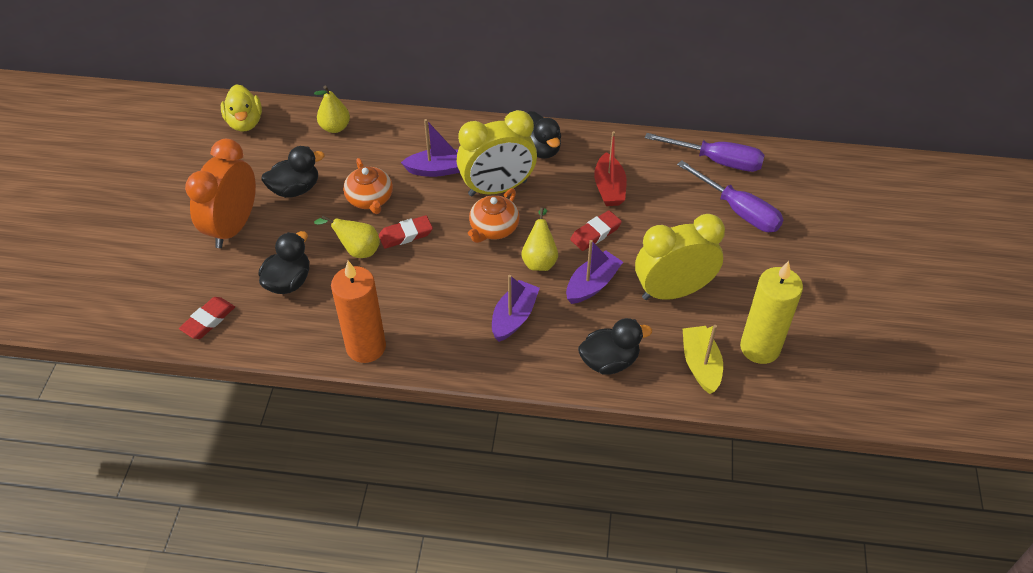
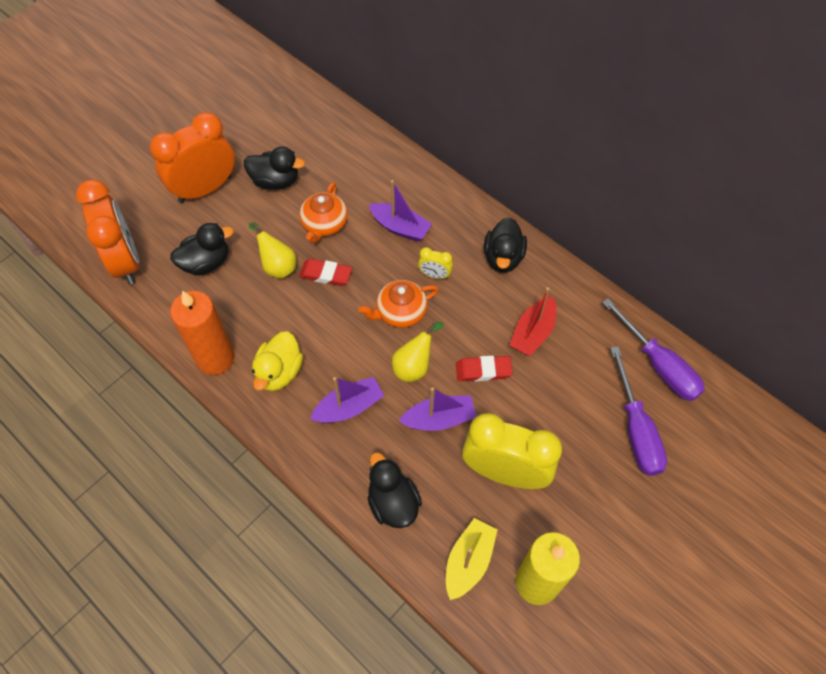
camera: 35 degrees right, 10 degrees up
(208, 320) = (126, 261): red eraser -> orange clock
(245, 122) = (286, 98): yellow duck -> yellow duck (279, 372)
(335, 127) = (350, 140): yellow pear -> none
(497, 188) = (435, 275): yellow clock -> yellow clock, size x0.43
(609, 361) = (393, 503): black duck -> black duck turned 135 degrees counterclockwise

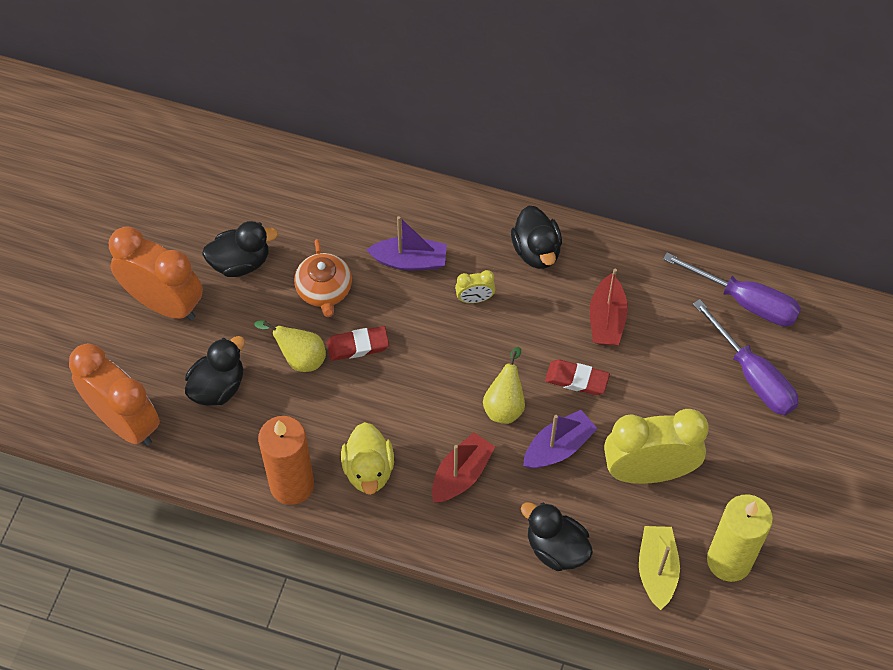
camera: 25 degrees left, 0 degrees up
(205, 189) = (164, 303): orange clock -> orange clock turned 90 degrees clockwise
(349, 407) = (461, 475): purple boat -> red boat
(400, 312) = (460, 354): orange teapot -> none
(483, 370) = (577, 379): red eraser -> red eraser turned 45 degrees clockwise

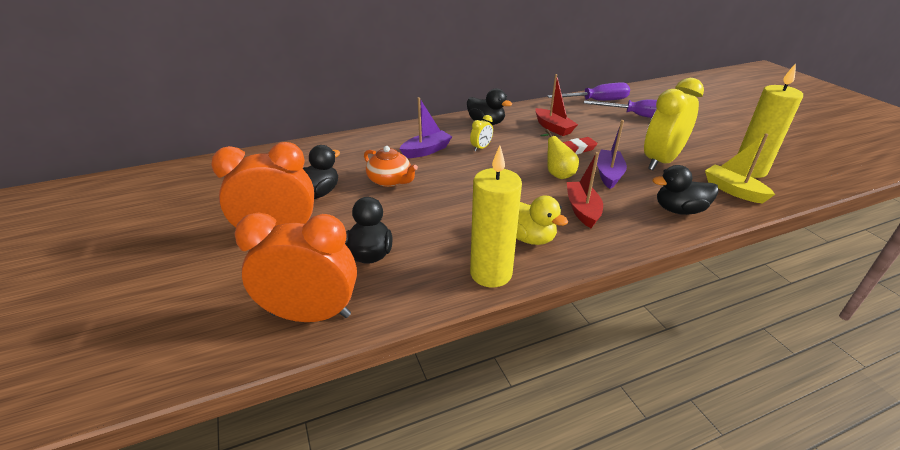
camera: 40 degrees left, 25 degrees down
(292, 485) = (491, 273): orange candle -> yellow candle
(299, 358) = (412, 213): yellow pear -> none
(358, 345) = (442, 191): red eraser -> none

